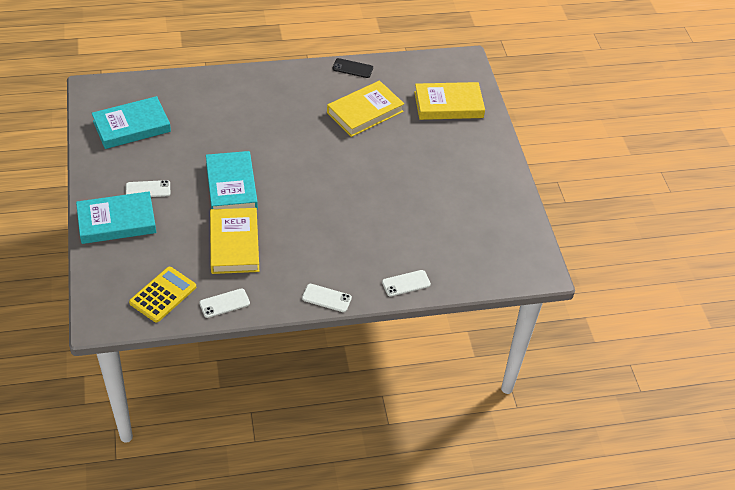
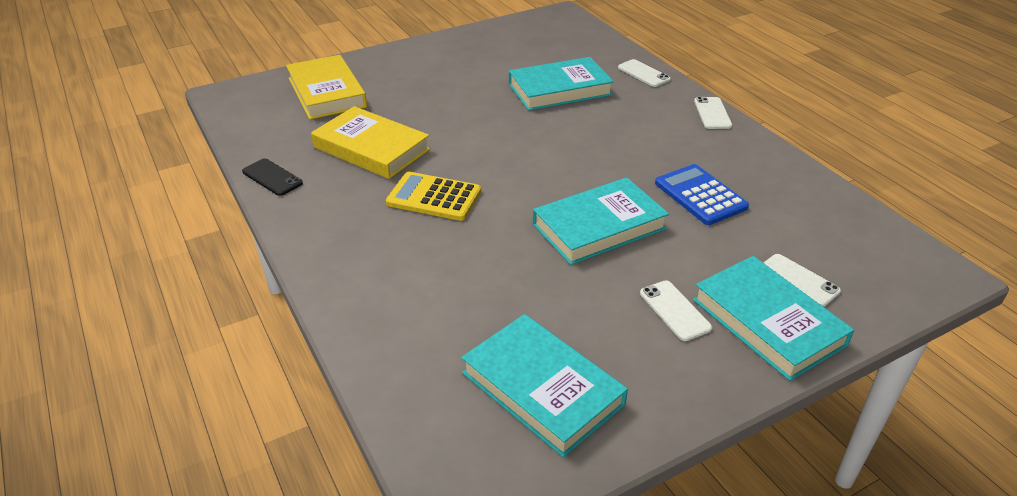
camera: 105 degrees left, 10 degrees down
(163, 295) = (840, 230): yellow calculator -> yellow calculator (434, 197)
(224, 303) = (796, 178): white phone -> white phone (798, 280)
(234, 244) = (700, 195): yellow book -> blue calculator
(352, 68) = (272, 177): black phone -> black phone turned 45 degrees counterclockwise
(401, 223) = (559, 89): none -> turquoise book

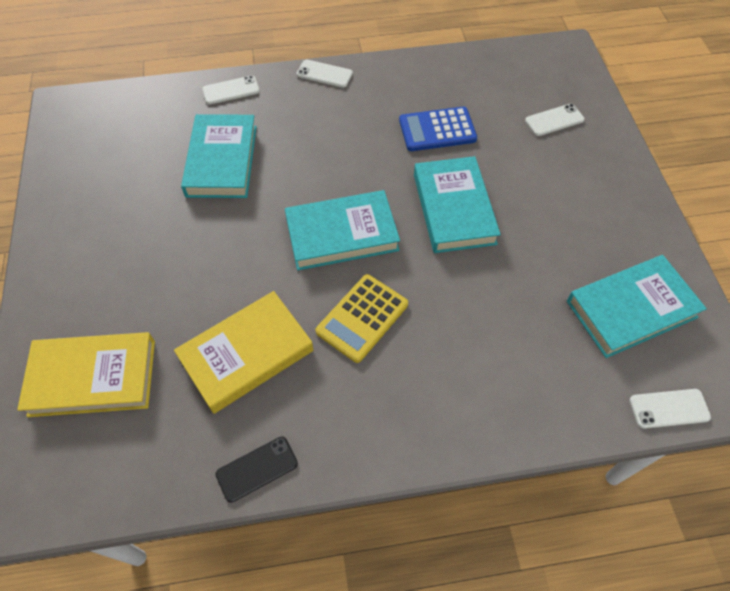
camera: 70 degrees left, 20 degrees up
(674, 310) = (567, 200): white phone -> white phone (669, 409)
(768, 322) = (592, 155): turquoise book -> turquoise book (341, 234)

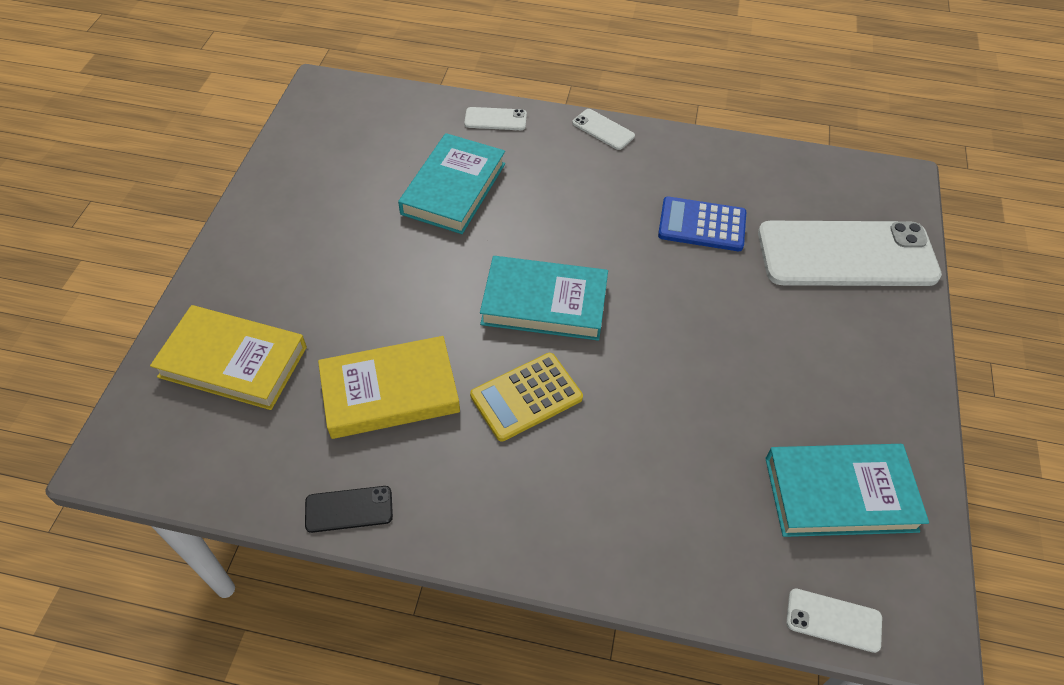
camera: 20 degrees right, 5 degrees down
(453, 208) = (681, 315): turquoise book -> none
(554, 120) = (846, 254): white phone -> white phone, size x2.47

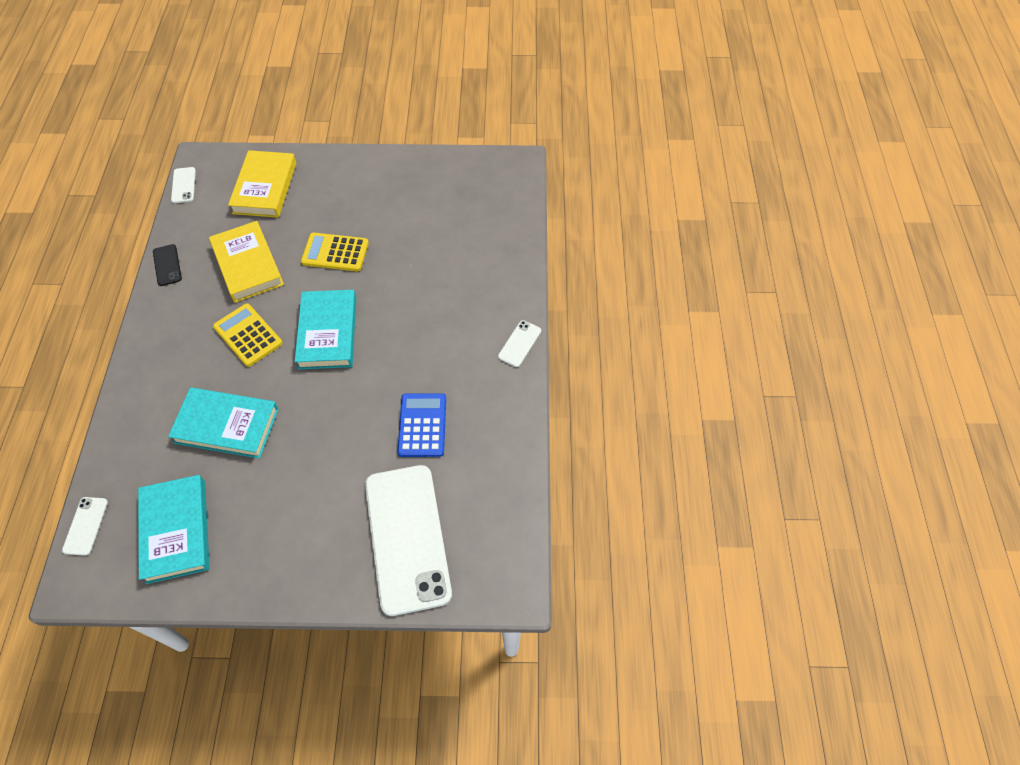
camera: 80 degrees right, 5 degrees up
(404, 284) = (335, 253): none -> yellow calculator
(453, 188) = (430, 260): turquoise book -> turquoise book (227, 425)
(495, 119) = (512, 271): white phone -> white phone (183, 185)

